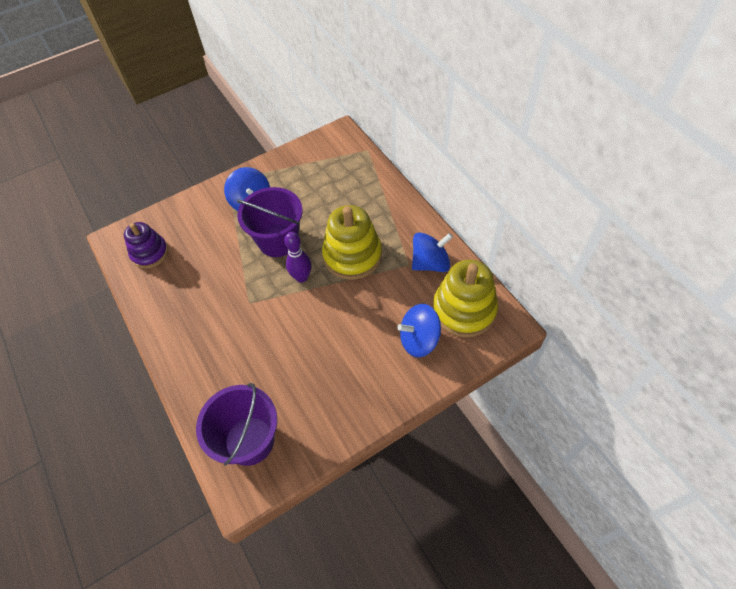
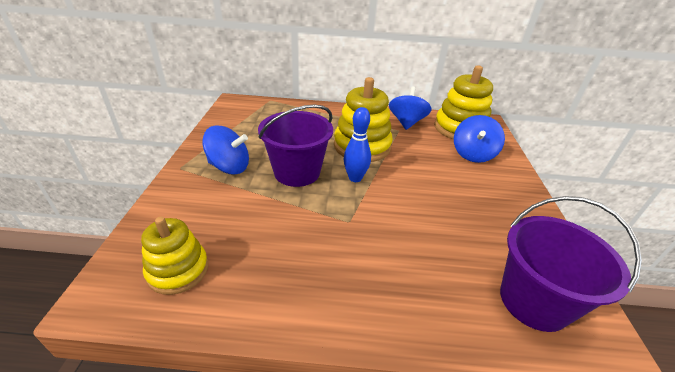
camera: 60 degrees left, 20 degrees down
(150, 253) = (178, 270): purple stacking toy -> yellow stacking toy
(301, 277) = (355, 178): purple bowling pin -> blue bowling pin

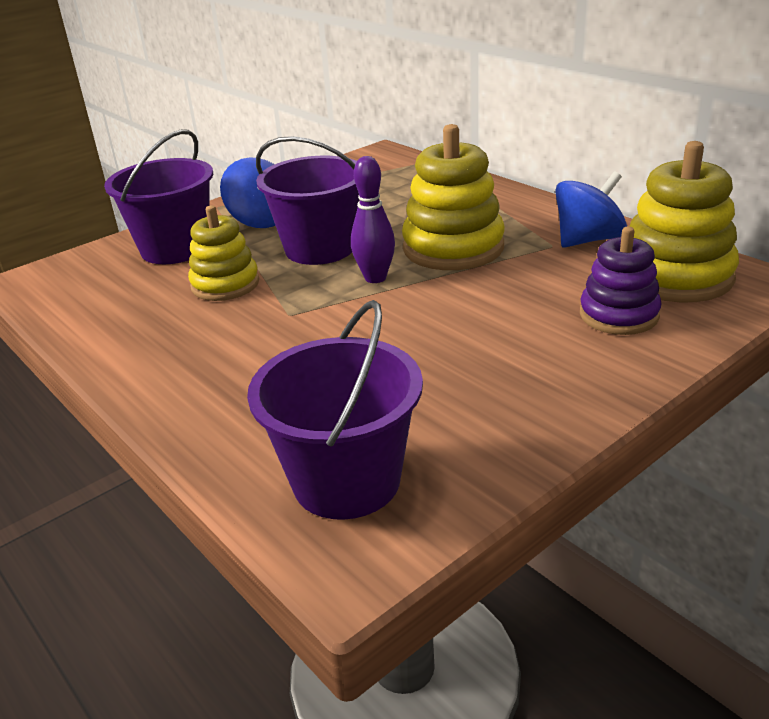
camera: 50 degrees right, 5 degrees down
(178, 270) = (93, 286): yellow stacking toy -> yellow stacking toy (225, 284)
(199, 210) = (175, 248): none -> purple bucket
(355, 178) = (375, 278): blue bowling pin -> purple bowling pin
(473, 154) = (619, 315): blue spinning top -> purple stacking toy

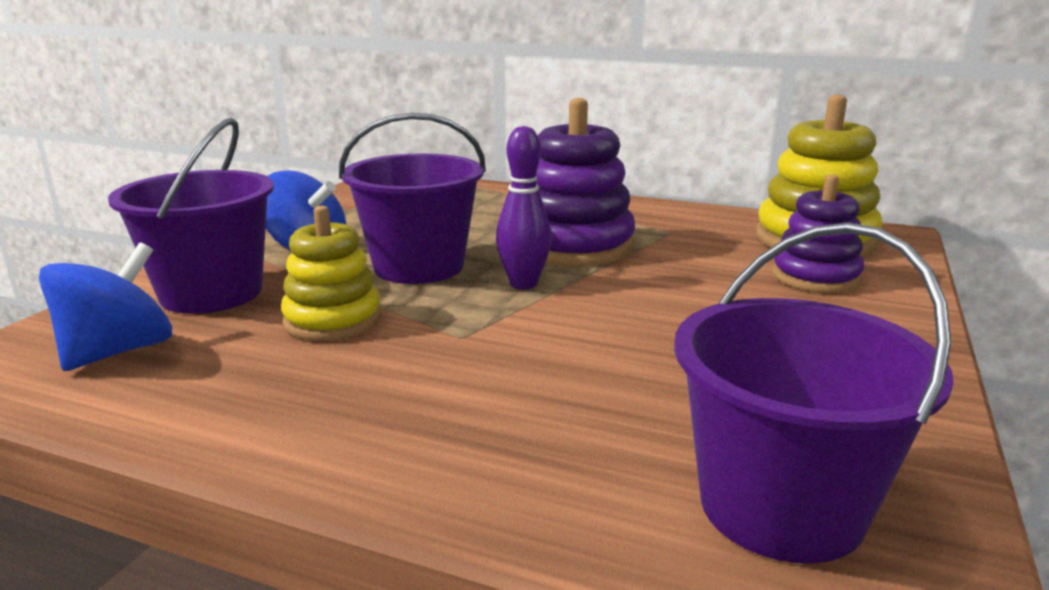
camera: 30 degrees left, 10 degrees down
(453, 248) = (574, 246): yellow stacking toy -> purple stacking toy
(588, 240) = (698, 223): blue spinning top -> blue spinning top (118, 352)

